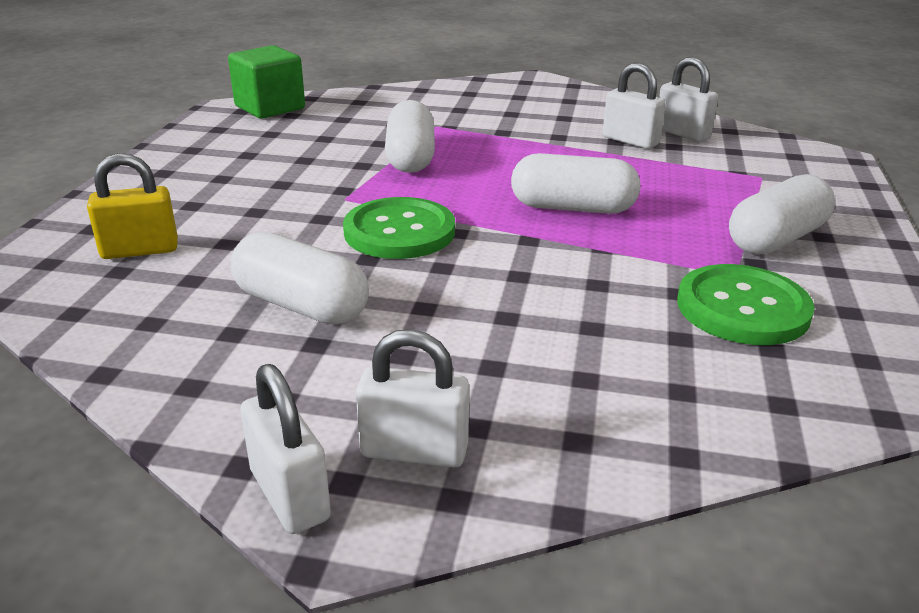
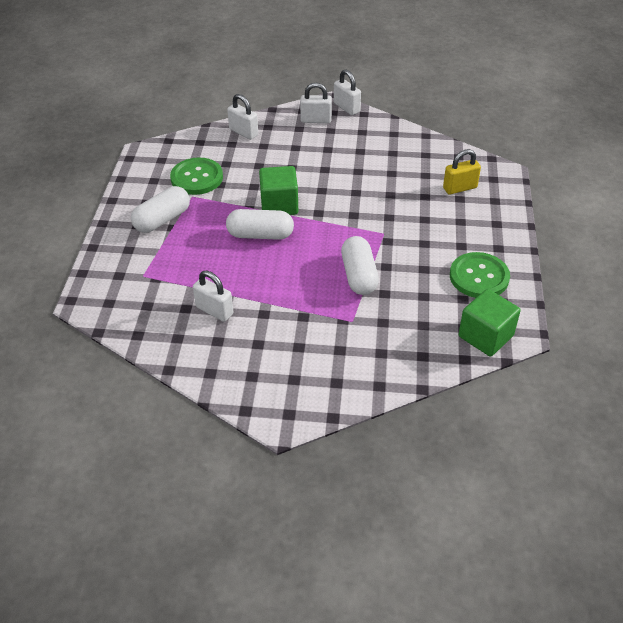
camera: 175 degrees right, 15 degrees up
(301, 305) = (373, 165): white capsule -> none
(399, 231) = (346, 209): green button -> green button (479, 277)
(537, 247) = (279, 205): none -> green cube
(682, 133) = (175, 325): white padlock -> white padlock (243, 132)

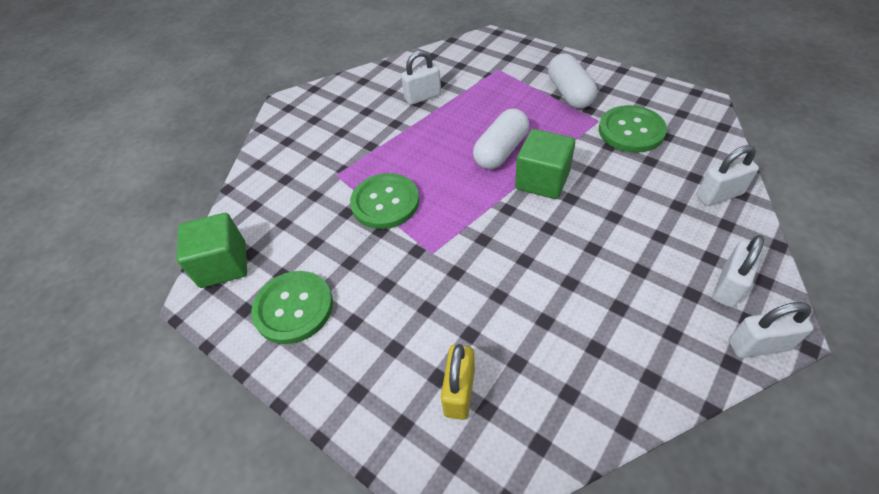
camera: 125 degrees right, 5 degrees up
(359, 275) = (385, 202): white capsule -> green button

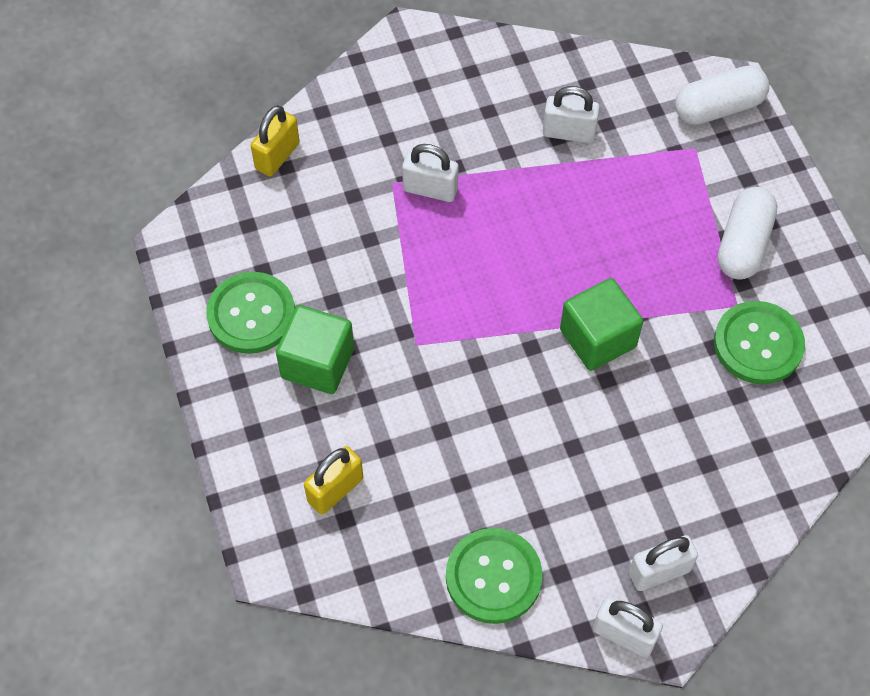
camera: 30 degrees right, 10 degrees up
(223, 265) = (216, 222): green cube -> green cube (317, 363)
(243, 202) = (277, 156): none -> yellow padlock
(385, 202) = (416, 254): green button -> green button (493, 577)
(501, 151) = (589, 271): white capsule -> white capsule (718, 108)
(719, 195) = (762, 483): white padlock -> white padlock (430, 189)

